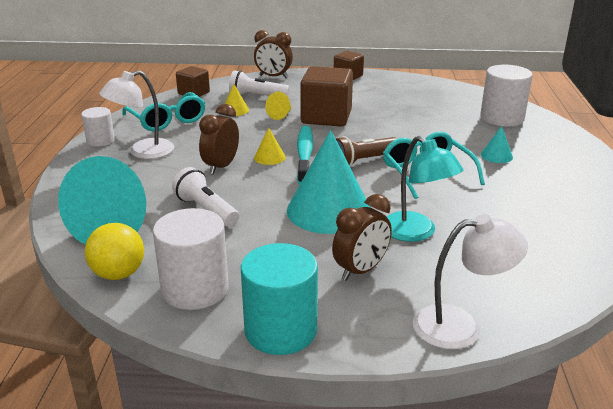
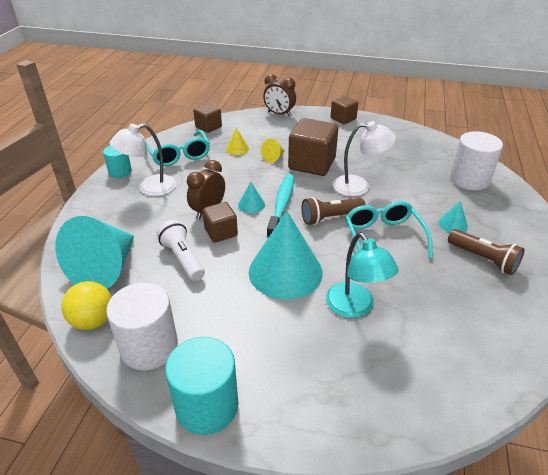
camera: 10 degrees right, 10 degrees up
(100, 140) = (120, 172): white cylinder -> turquoise cylinder
(242, 184) = (221, 232): none -> brown cube
(257, 96) = (259, 135): white flashlight -> none
(269, 157) = (251, 205): yellow cone -> turquoise cone
(361, 270) = (294, 346): brown clock -> none
(460, 326) = (366, 426): white lamp -> white lamp (359, 186)
(537, 181) = (483, 259): none -> brown flashlight

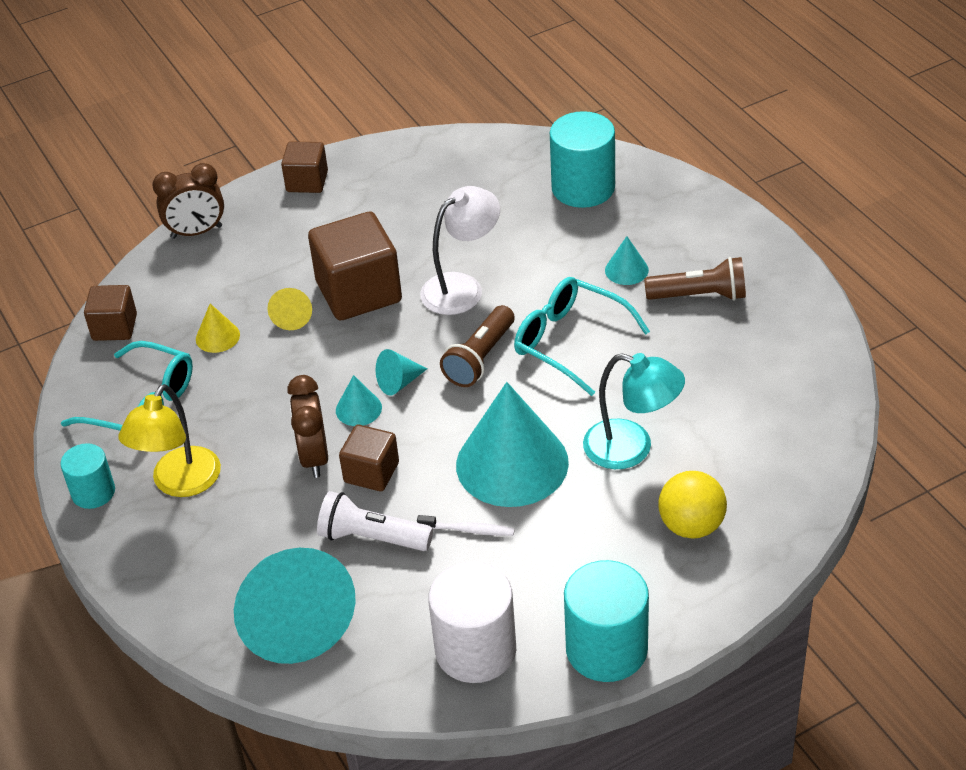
camera: 40 degrees left, 5 degrees up
(93, 320) = (373, 678): yellow ball -> yellow ball (691, 526)
(149, 188) = (180, 483): white lamp -> yellow lamp
(225, 286) = (468, 530): none -> white toothbrush
(282, 205) = (399, 382): turquoise toothbrush -> turquoise cone
(469, 179) = (583, 188): white cylinder -> turquoise cylinder

